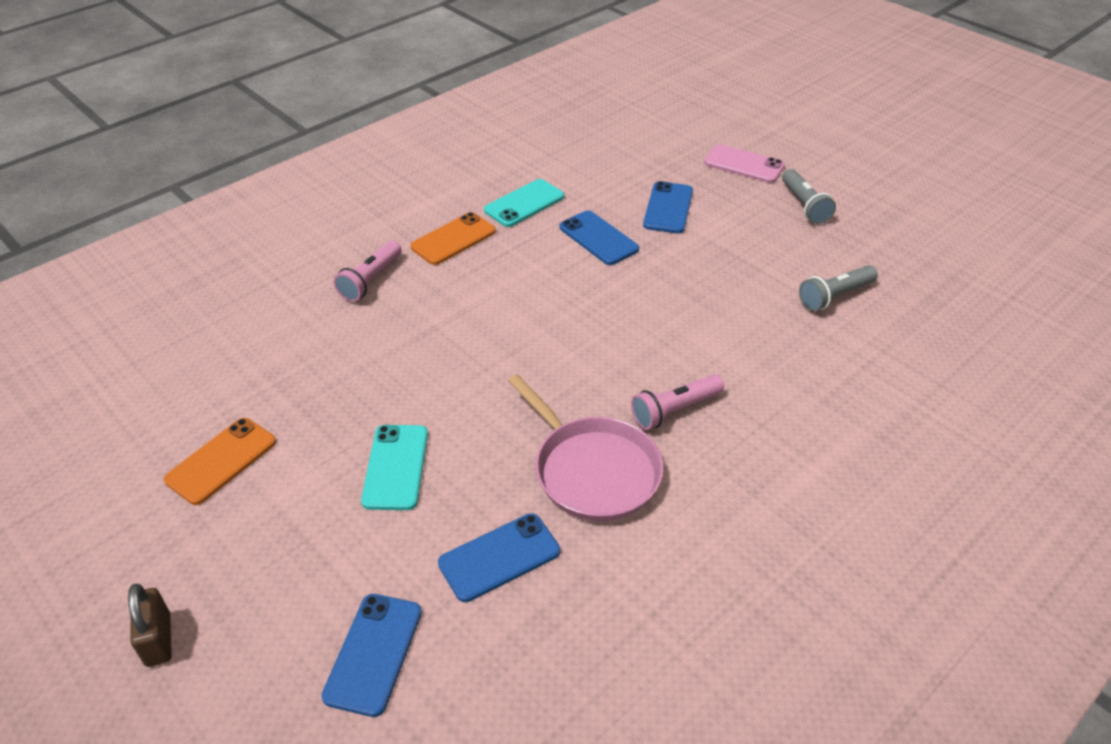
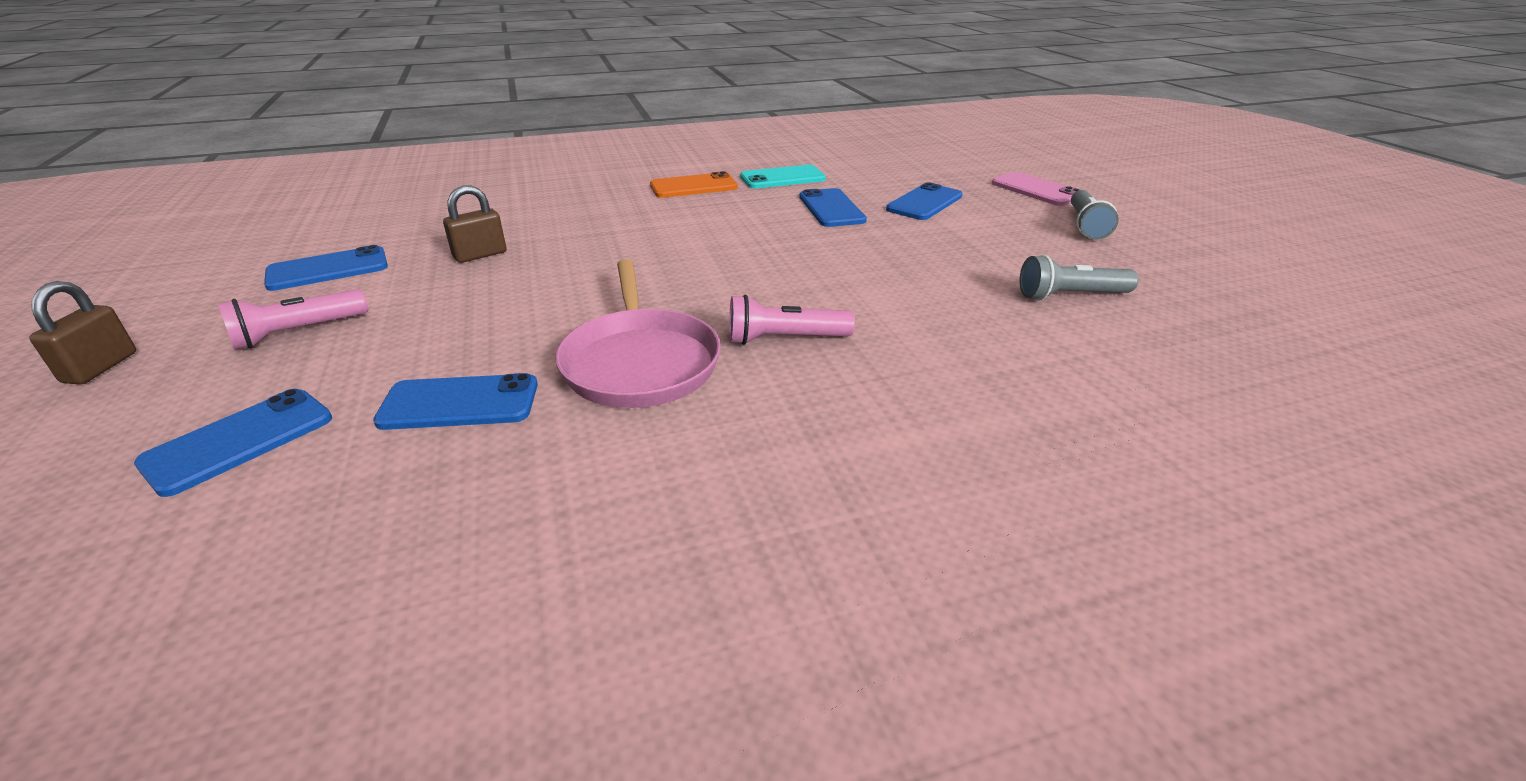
camera: 25 degrees right, 10 degrees down
(221, 461) = (328, 269): orange phone -> blue phone
(346, 396) = (480, 255): none -> brown padlock
(371, 280) = (594, 196): pink flashlight -> pink flashlight (298, 332)
(396, 467) = (457, 309): turquoise phone -> none

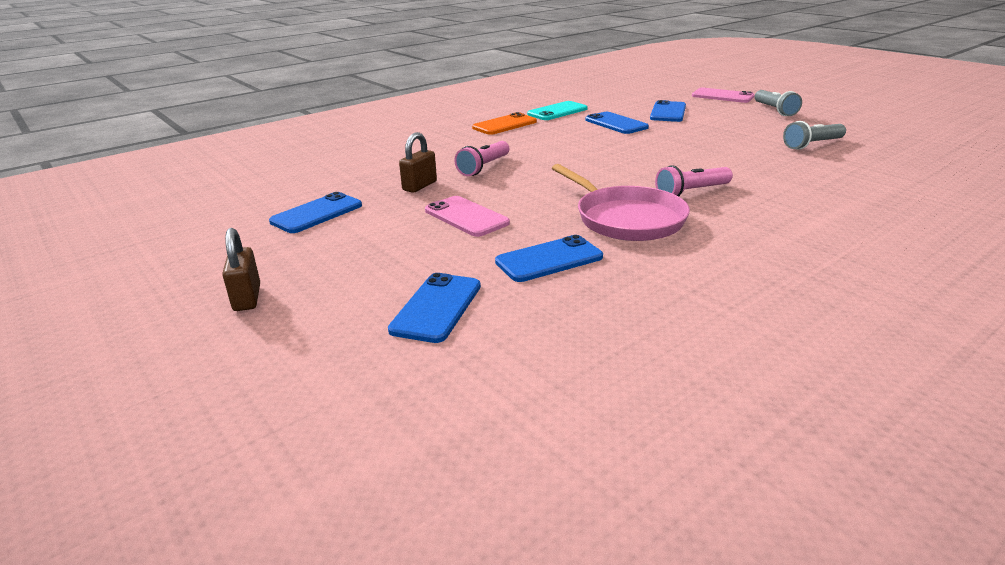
camera: 20 degrees left, 5 degrees down
(298, 332) = (366, 250): pink flashlight -> pink flashlight (484, 167)
(464, 311) = (466, 217): none -> pink phone

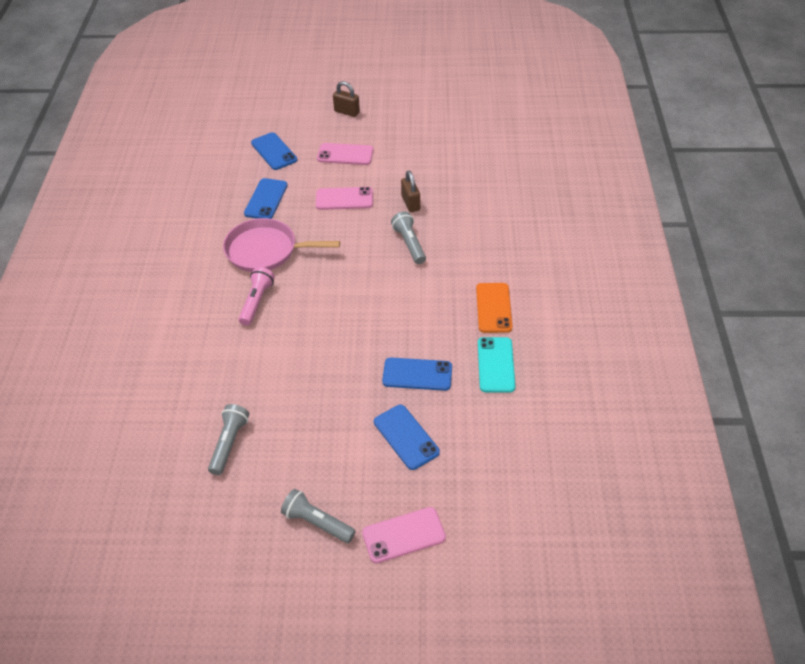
camera: 130 degrees right, 20 degrees up
(317, 213) = (416, 154): blue phone -> none
(372, 252) = (345, 154): none -> pink phone
(484, 167) = (409, 244): pink flashlight -> grey flashlight

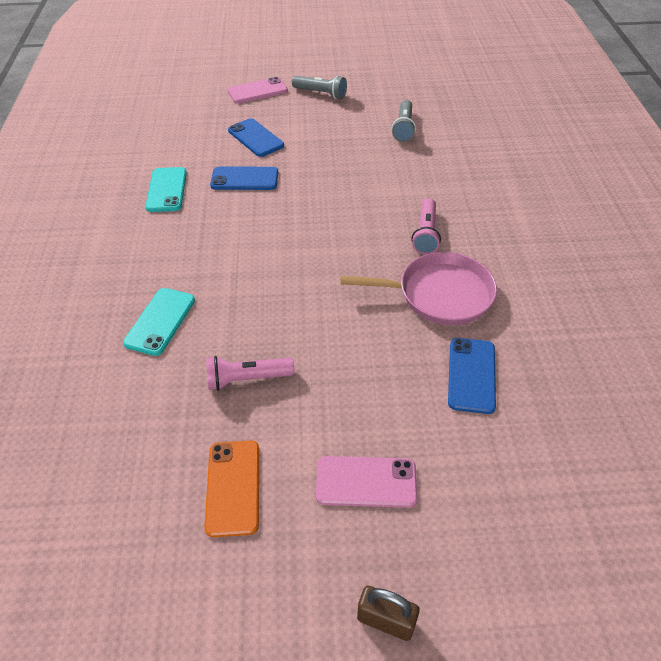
camera: 175 degrees right, 0 degrees up
(274, 151) = (500, 483): blue phone -> none
(344, 199) = (350, 382): pink phone -> none
(409, 244) = (250, 312): grey flashlight -> none
(410, 203) = (247, 379): brown padlock -> pink flashlight
(475, 241) = (160, 321): none -> turquoise phone
(493, 308) = (156, 240): orange phone -> orange phone (233, 487)

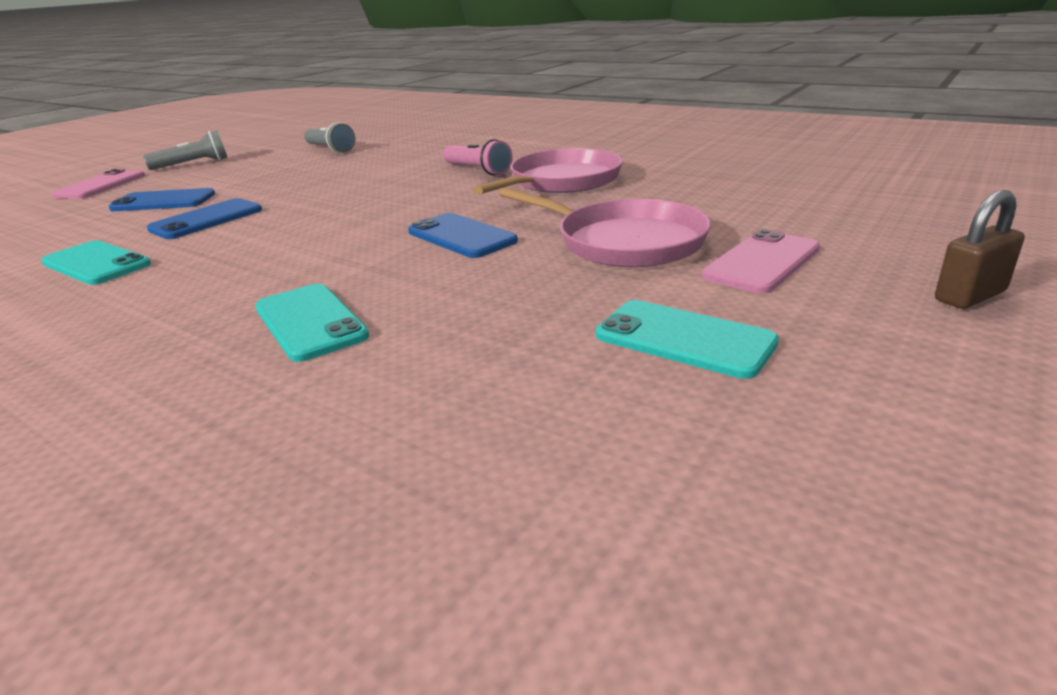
camera: 50 degrees left, 20 degrees down
(233, 487) = (684, 339): orange phone -> turquoise phone
(247, 379) = (516, 289): pink flashlight -> none
(349, 392) = (624, 242): none -> pink pan
(471, 375) = (680, 192): blue phone -> blue phone (461, 236)

